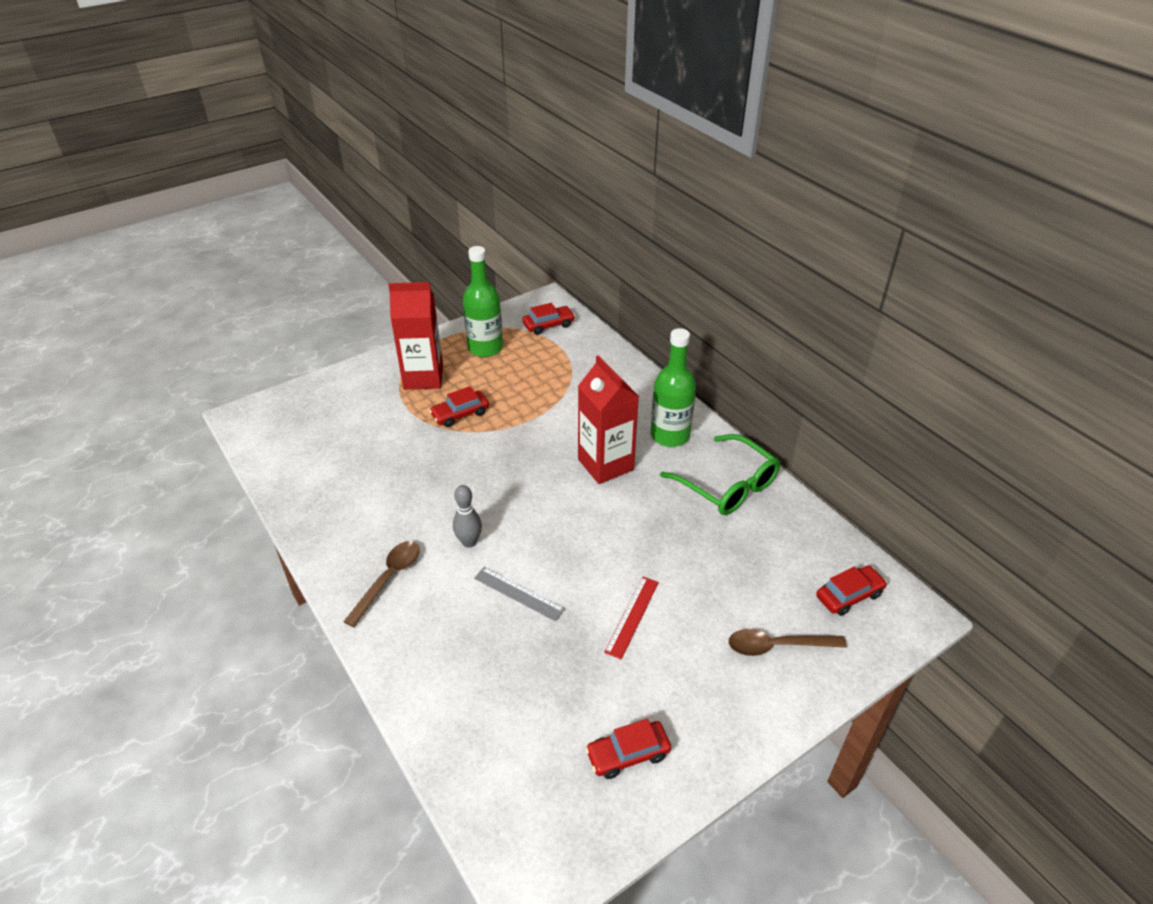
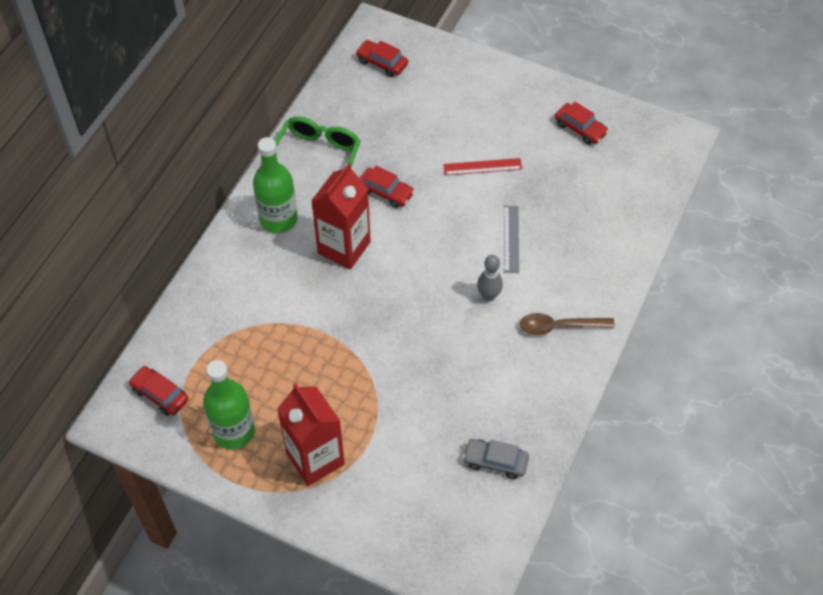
camera: 120 degrees left, 15 degrees up
(315, 470) = (495, 461): none -> grey car
(460, 414) = (349, 391): red car -> red car (386, 192)
(777, 646) = (450, 86): brown spoon -> none

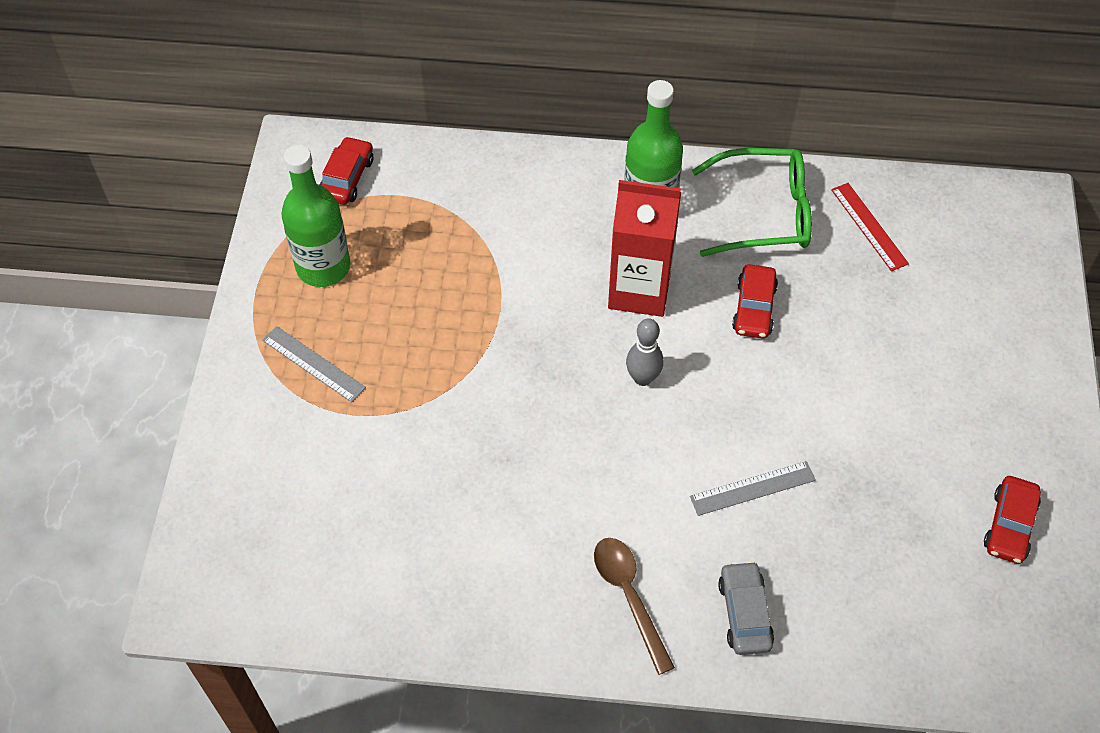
camera: 70 degrees right, 0 degrees up
(315, 459) = (313, 364): red carton -> grey ruler
(382, 63) = (974, 232): red car -> none
(482, 167) = (861, 413): red ruler -> red ruler (869, 226)
(488, 295) = (641, 487): grey bowling pin -> grey bowling pin (643, 378)
(495, 461) = (377, 575): grey car -> grey car (744, 613)

